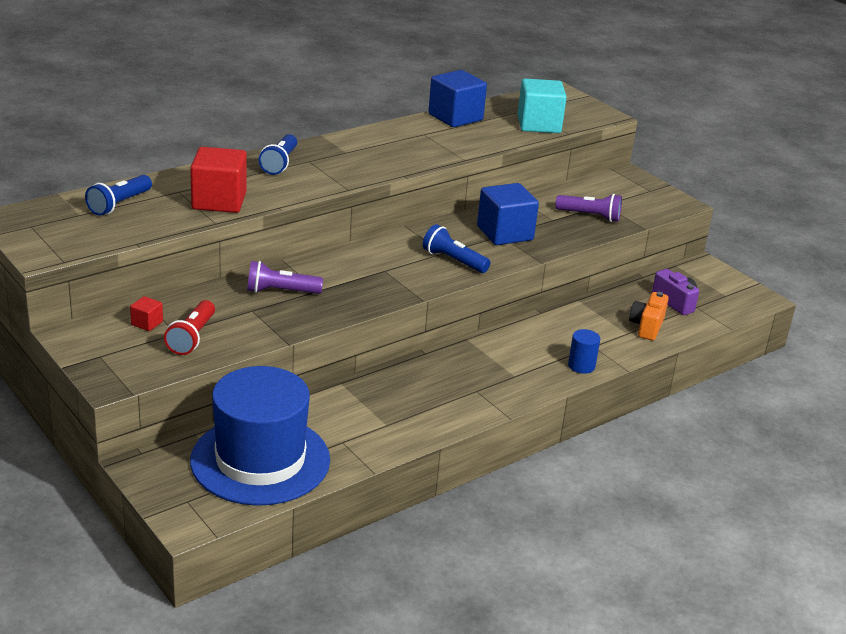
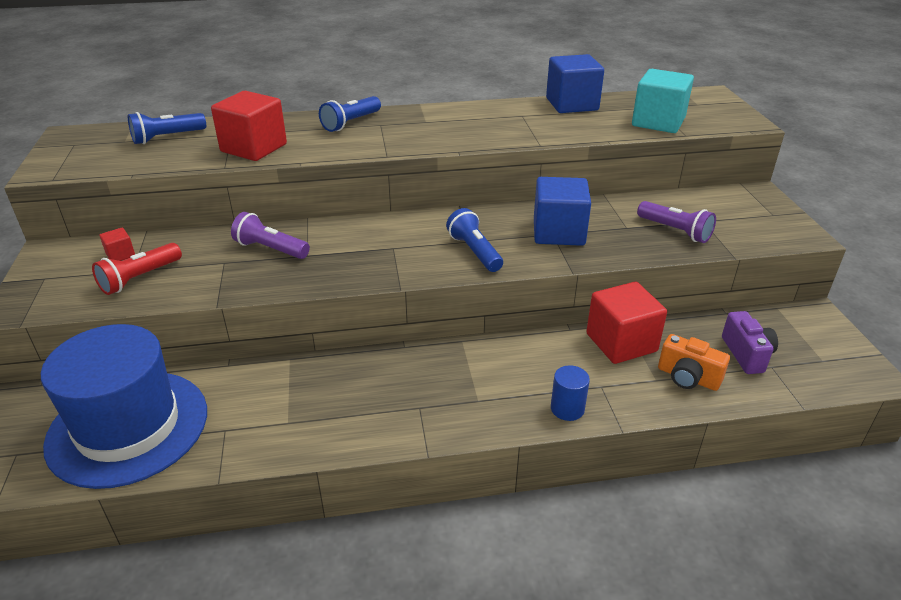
camera: 30 degrees right, 5 degrees up
(585, 313) = (621, 342): none -> red cube
(647, 327) = (688, 377): orange camera -> orange camera turned 105 degrees counterclockwise

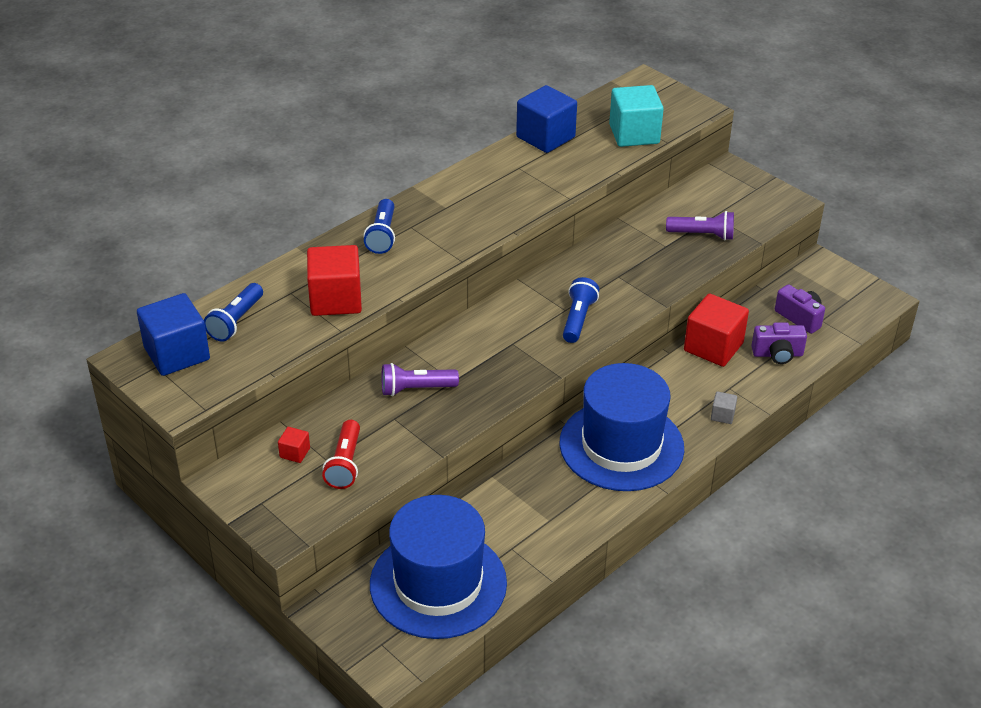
camera: 35 degrees left, 5 degrees up
(433, 388) = (621, 445): none -> blue hat
(474, 251) = (578, 319): blue flashlight -> blue flashlight turned 75 degrees clockwise
(558, 232) = (621, 273): blue cube -> blue cube (177, 354)
(567, 408) = (722, 415): blue cylinder -> grey cube
(688, 377) = (777, 354): orange camera -> purple camera

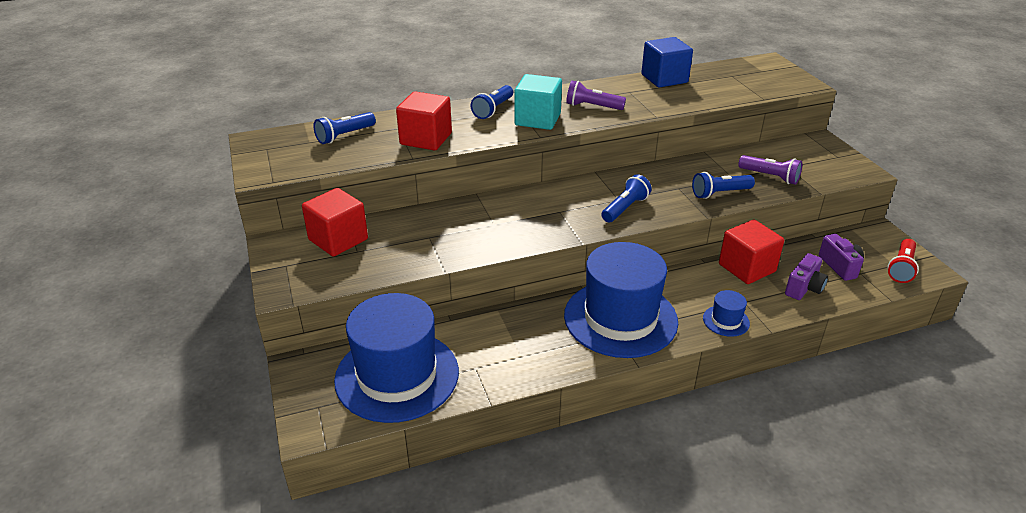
camera: 25 degrees right, 5 degrees down
(177, 354) = (287, 145): blue cube -> none
(295, 453) = (338, 239): red cube -> red cube, size x2.23
(345, 464) = (367, 257): red flashlight -> red flashlight (901, 268)
(415, 389) = (461, 222): purple flashlight -> purple flashlight (592, 106)
(634, 134) = (739, 89): turquoise cube -> turquoise cube (537, 119)
(663, 271) = (719, 193): none -> blue flashlight
(722, 415) = (726, 321): grey cube -> blue hat
(777, 354) = (804, 288): purple camera -> purple camera turned 75 degrees counterclockwise

